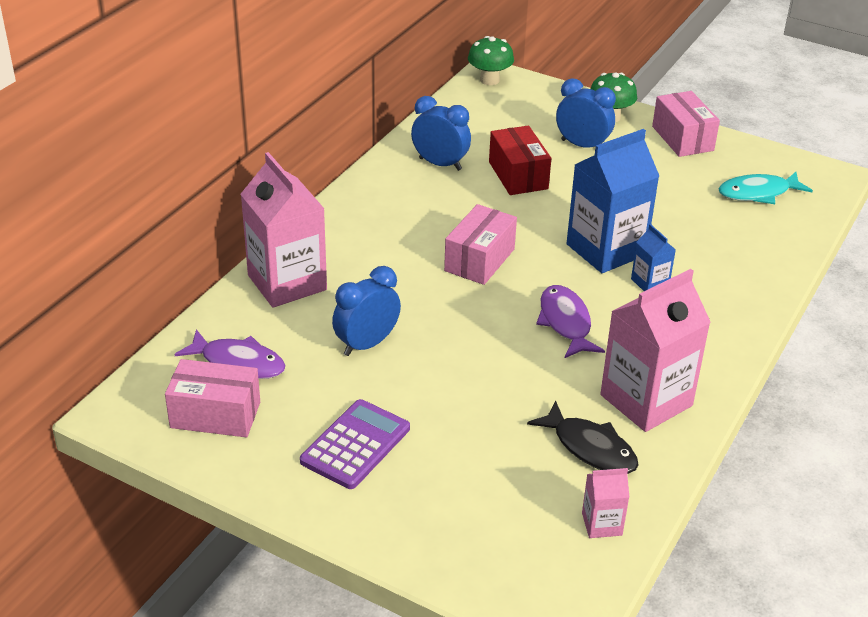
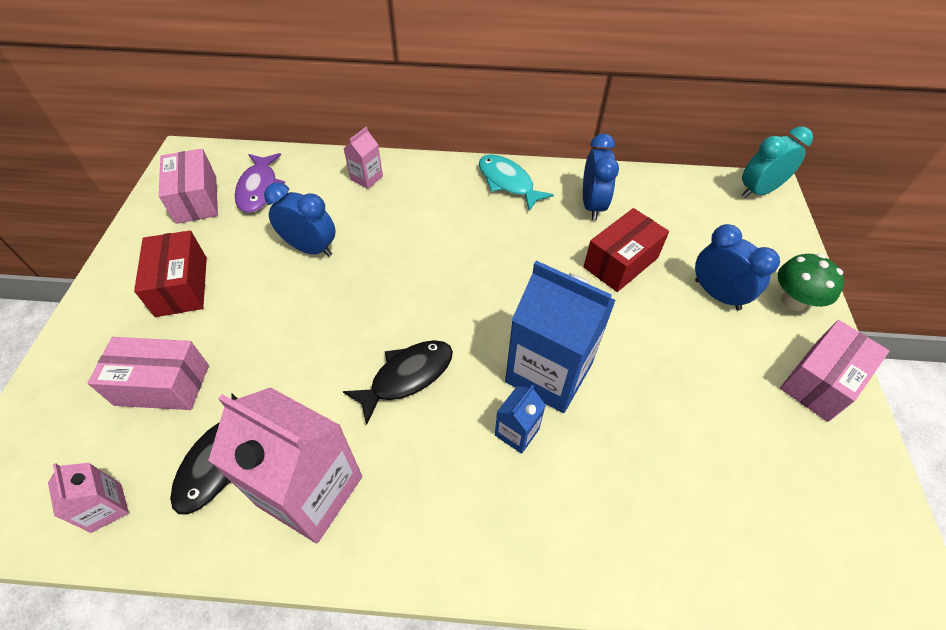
camera: 65 degrees right, 15 degrees up
(287, 282) = (366, 178): pink carton -> pink carton, size x0.47
(355, 445) = (181, 286): purple calculator -> red box
(479, 260) = (467, 279): pink box -> pink box (162, 385)
(489, 80) = (758, 191): green mushroom -> turquoise clock
(565, 322) = (407, 376): purple fish -> black fish
(582, 145) = (717, 295): blue clock -> blue clock turned 45 degrees counterclockwise
(758, 193) = (781, 501): turquoise fish -> turquoise fish (508, 182)

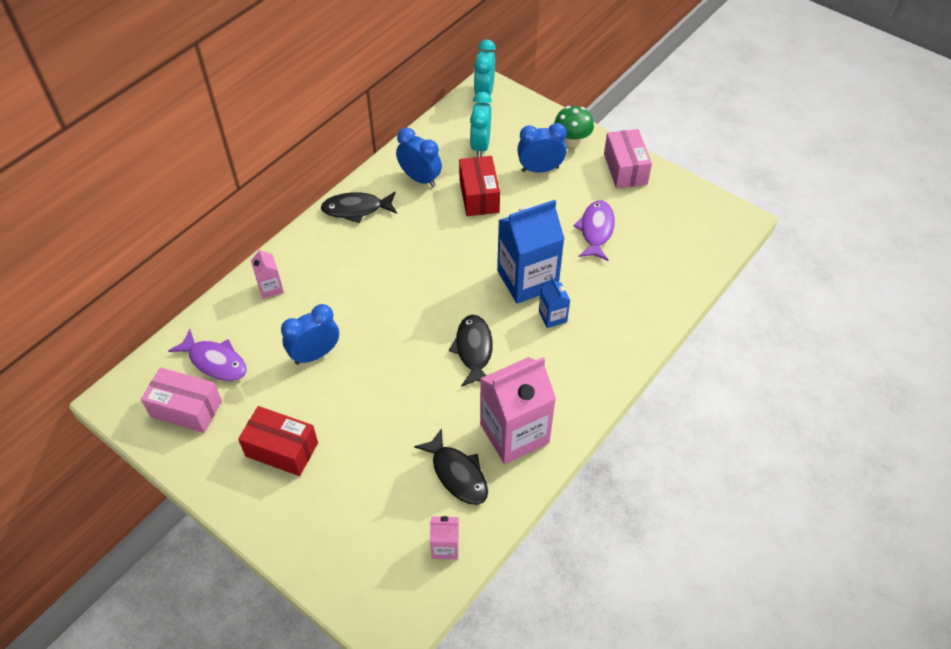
camera: 55 degrees left, 0 degrees up
(162, 385) = (369, 489): pink box -> none
(508, 182) = (356, 209): turquoise fish -> black fish
(687, 226) = (480, 146): none -> turquoise clock
(691, 404) = (596, 230): none -> purple fish

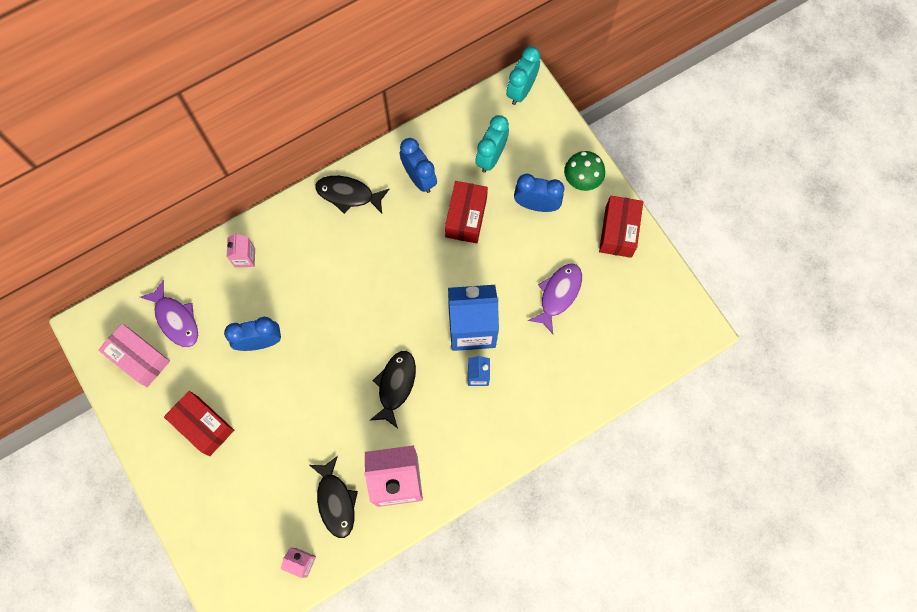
camera: 20 degrees right, 20 degrees up
(625, 169) = (618, 232): pink box -> red box

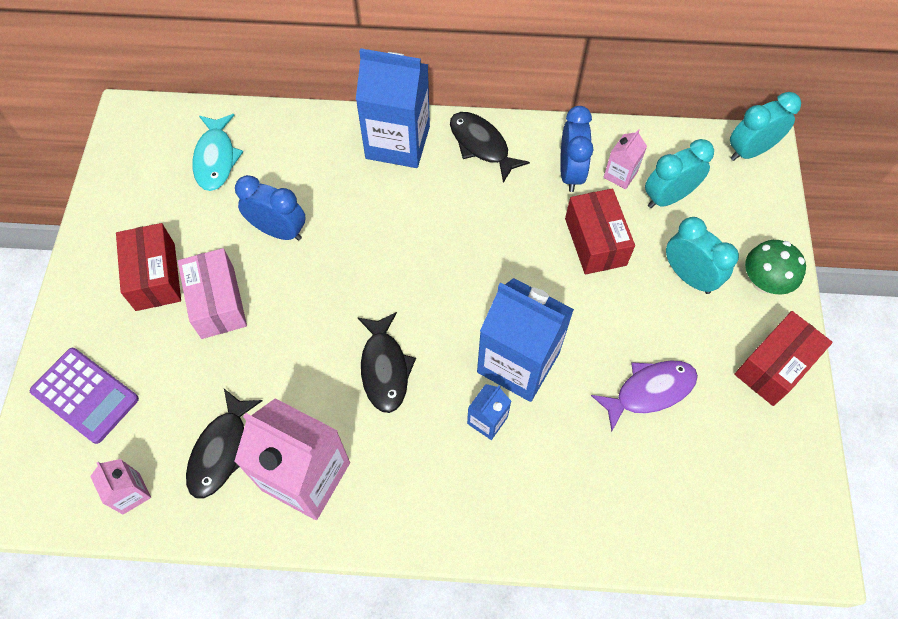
camera: 35 degrees right, 10 degrees down
(139, 358) = (152, 173): pink box -> pink box (218, 302)
(176, 319) = (216, 159): purple fish -> turquoise fish
(223, 528) = (85, 395): none -> purple calculator
(245, 257) = (329, 142): pink carton -> pink carton (620, 175)
(291, 228) = (397, 142): none -> blue carton
(395, 385) = (385, 368): black fish -> black fish turned 120 degrees clockwise
(466, 217) = (595, 241): red box -> red box turned 60 degrees counterclockwise
(536, 205) = (689, 276): blue clock -> turquoise clock

